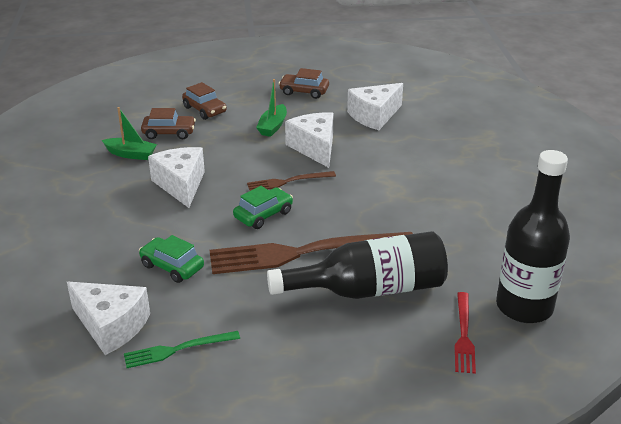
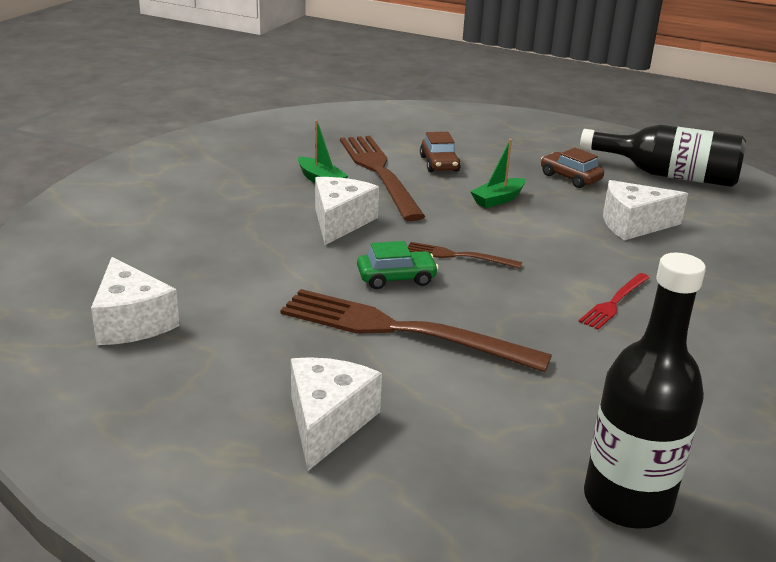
camera: 30 degrees right, 5 degrees down
(169, 133) = (379, 173): brown car -> brown fork
(172, 266) = (248, 291): green car -> none
(178, 349) = (168, 369): green fork -> none
(315, 148) = (525, 234): white cheese -> white cheese (328, 422)
(369, 289) = (437, 397): black bottle -> black bottle (668, 175)
(463, 335) = (507, 497): red fork -> red fork (614, 302)

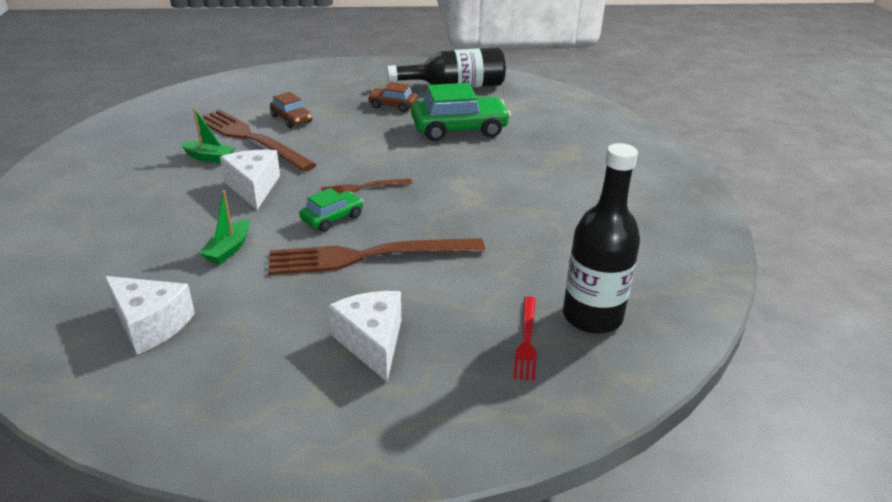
camera: 30 degrees left, 5 degrees up
(498, 199) = (356, 136): green boat -> green boat (229, 249)
(614, 302) = (489, 188): red fork -> red fork (526, 340)
(633, 224) = (459, 129): white cheese -> green car

